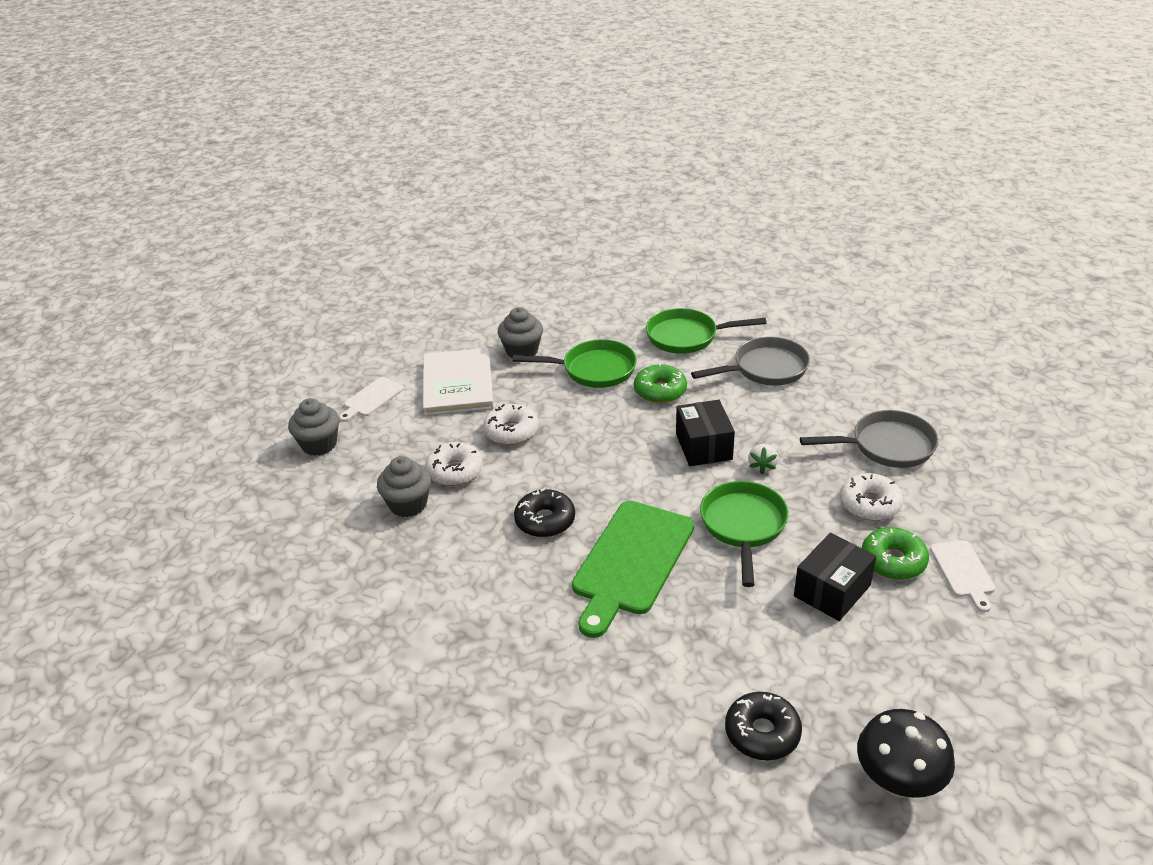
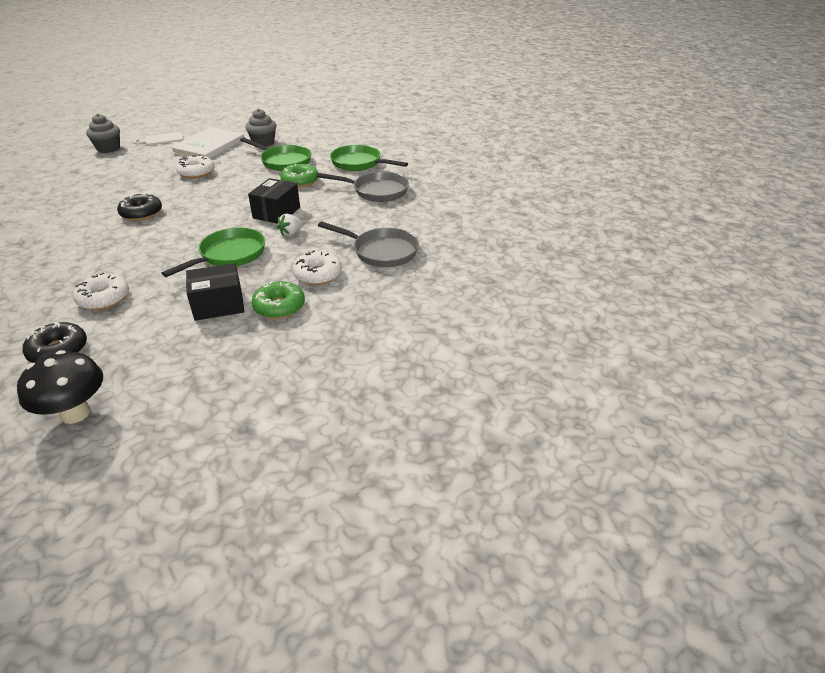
camera: 30 degrees right, 0 degrees up
(408, 504) = (98, 184): grey cupcake -> none
(455, 471) = (142, 179): white donut -> white donut (104, 298)
(631, 562) = (146, 246): green cutting board -> none
(963, 572) = (310, 331): white cutting board -> none

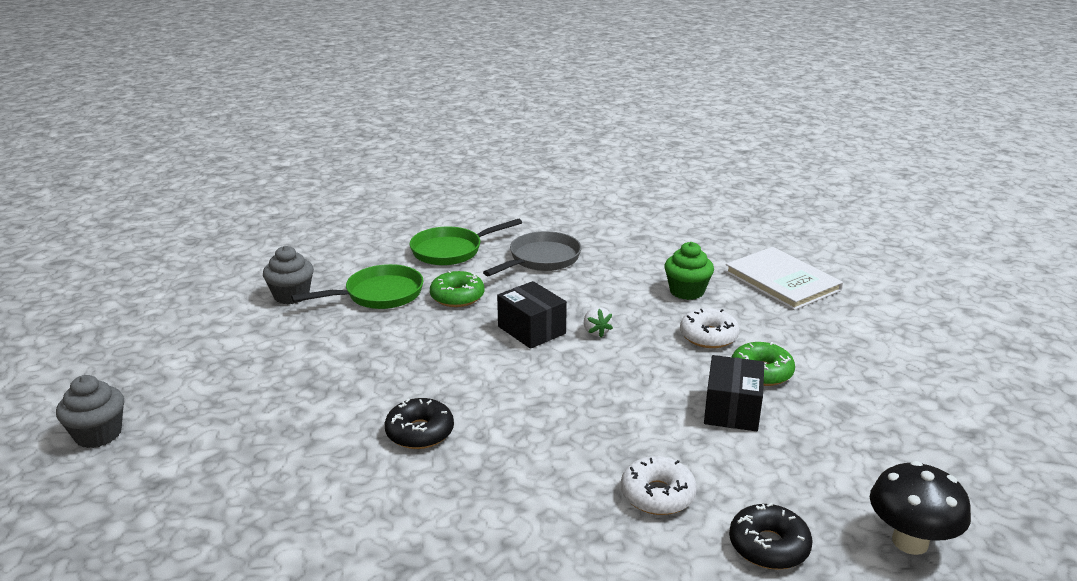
camera: 60 degrees left, 10 degrees down
(162, 139) = (140, 375): white cutting board -> none
(196, 172) = (327, 365): white donut -> none
(209, 146) = (238, 339): white book -> white book (782, 281)
(229, 255) = (616, 382): green pan -> none
(381, 251) = (687, 291): grey pan -> green cupcake

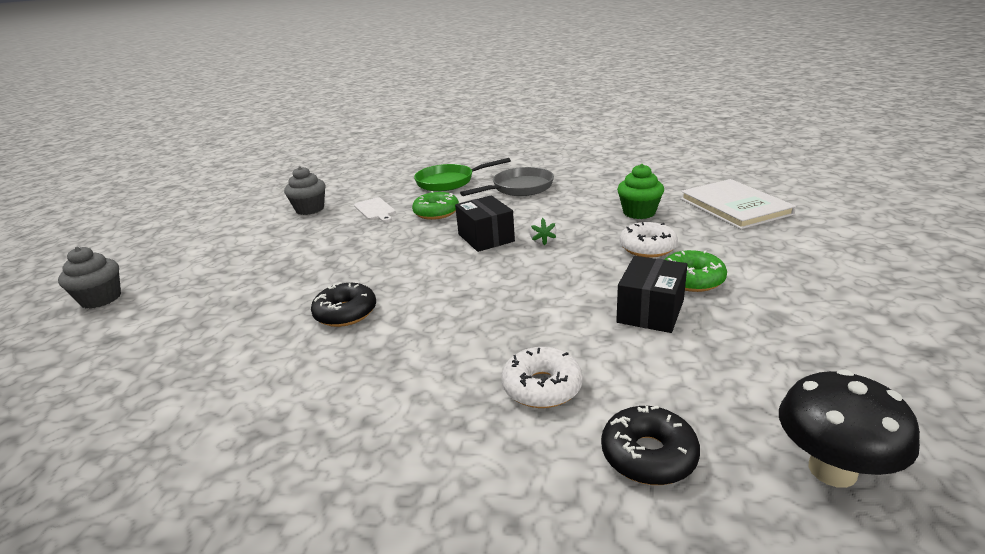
camera: 15 degrees right, 0 degrees up
(379, 295) = (375, 210): green pan -> white cutting board

